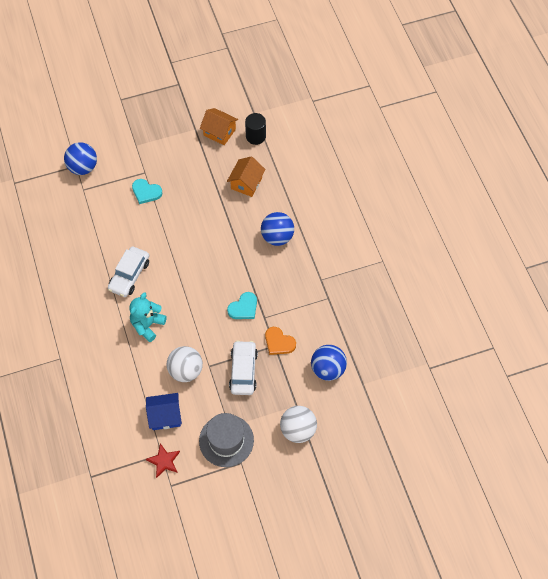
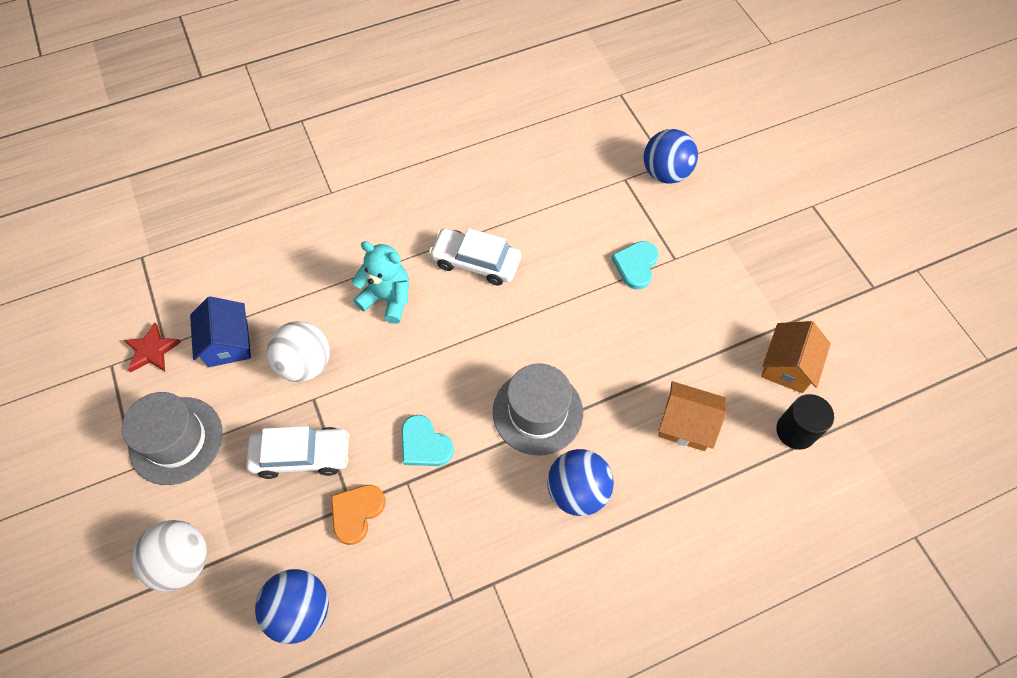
camera: 85 degrees right, 0 degrees up
(231, 251) = (537, 412): none -> grey hat

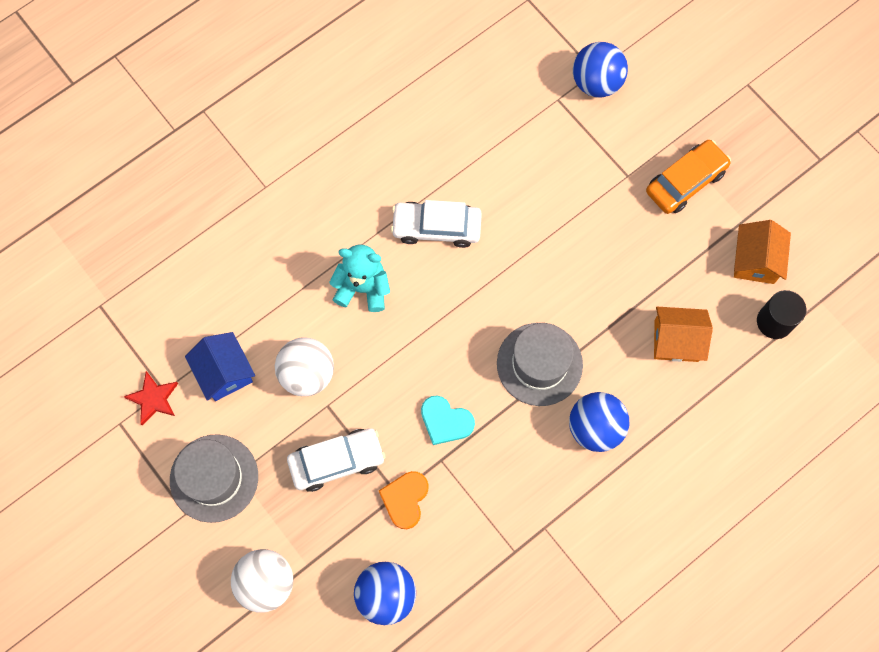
camera: 15 degrees left, 10 degrees up
(636, 265) = (592, 192): turquoise heart -> none
(731, 276) = (685, 181): none -> orange car

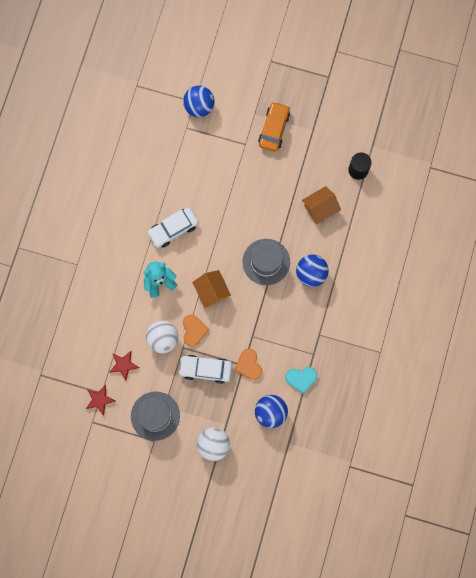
camera: 35 degrees left, 5 degrees up
(224, 372) = (124, 365): blue house -> red star
(337, 461) = (205, 369): white car -> white car turned 120 degrees counterclockwise
(361, 392) = (194, 330): none -> orange heart
(445, 421) = (242, 317): turquoise heart -> turquoise heart (301, 379)
(755, 260) = (331, 146): orange house -> orange house (212, 291)

